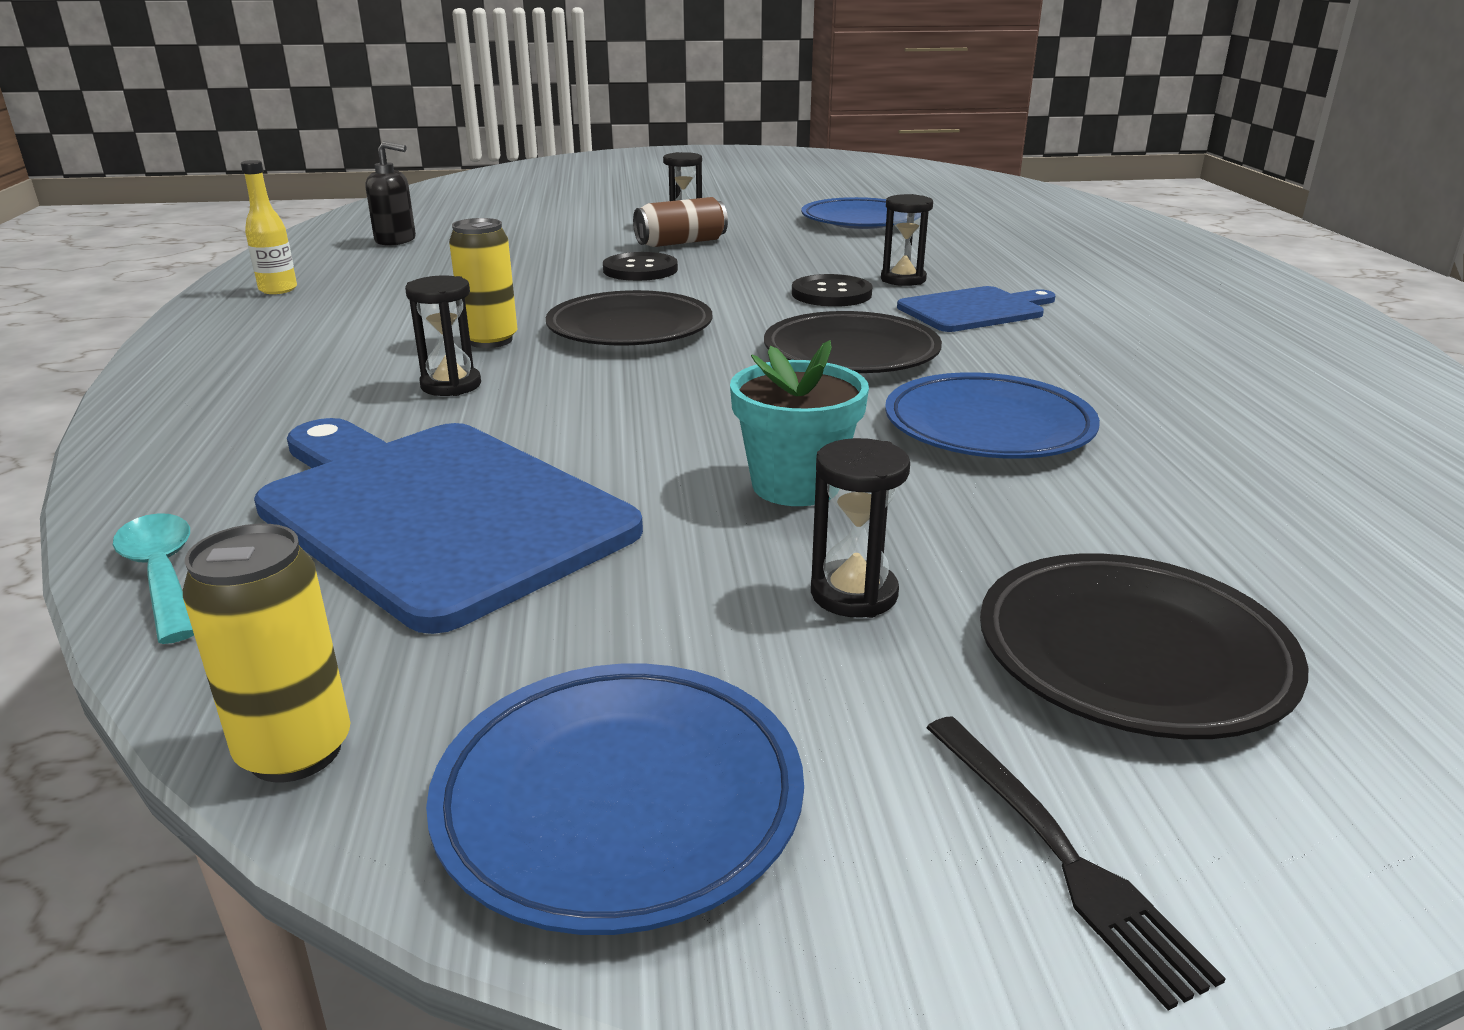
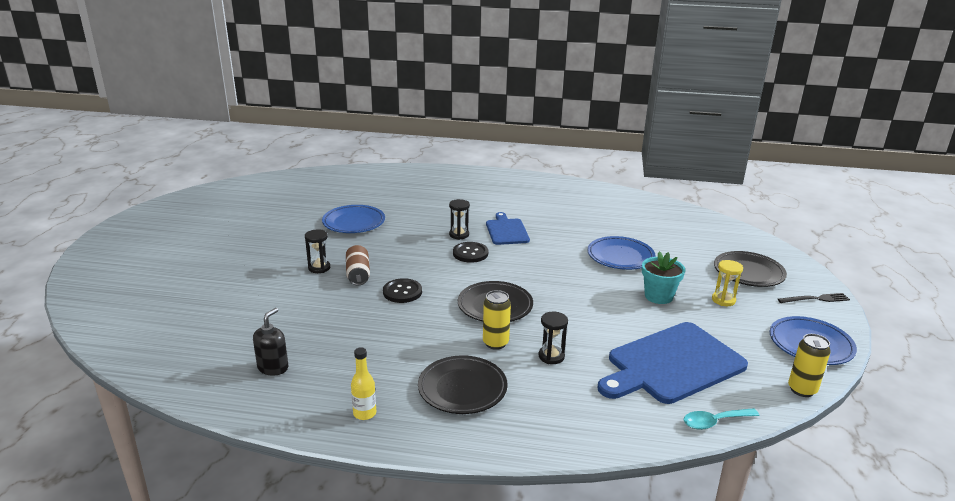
camera: 75 degrees left, 0 degrees up
(851, 353) = (545, 264): black plate -> black plate (462, 389)
(854, 594) = (723, 300): black hourglass -> yellow hourglass

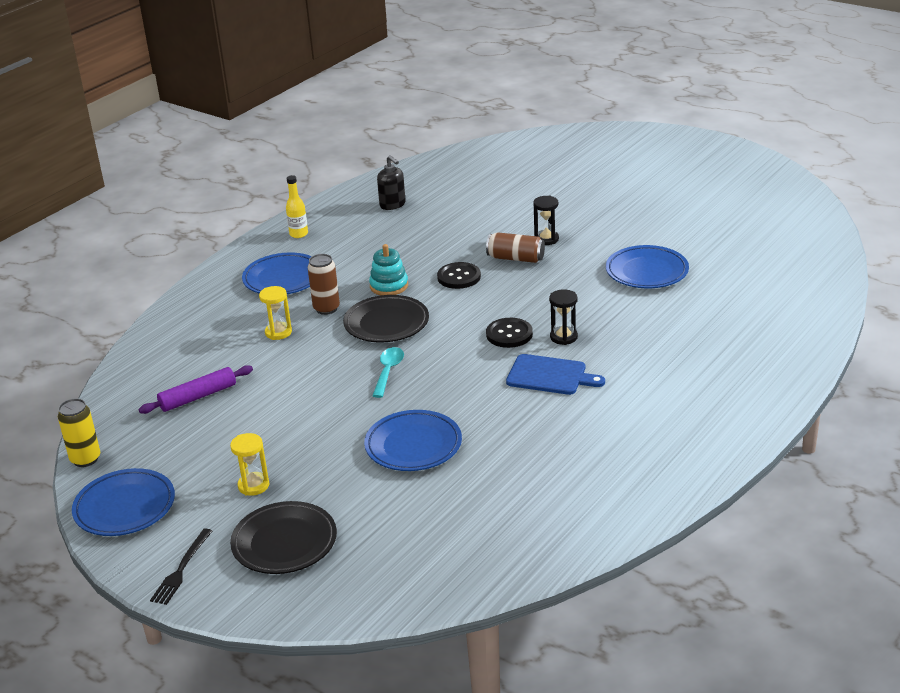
camera: 120 degrees right, 5 degrees up
(437, 322) = (389, 286): none -> turquoise stacking toy
(462, 389) = (283, 279): black plate -> blue plate
(495, 343) = (326, 308): yellow can -> brown can
(551, 356) = (278, 332): black hourglass -> yellow hourglass
(658, 296) = (306, 438): turquoise flower pot -> none
(672, 364) = (198, 397): blue cutting board -> purple rolling pin
(714, 422) = (114, 387): turquoise spoon -> turquoise spoon (388, 371)

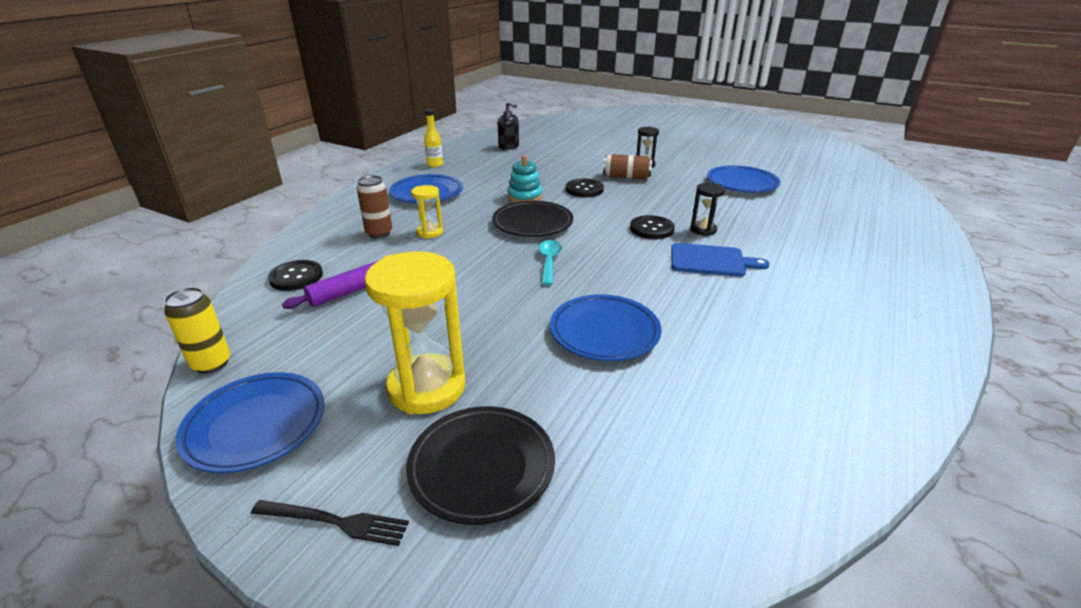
camera: 10 degrees left, 0 degrees up
(148, 380) = (296, 277): none -> black button
(181, 569) = (335, 522): black fork -> black fork turned 90 degrees counterclockwise
(253, 485) = (427, 387): yellow hourglass -> yellow hourglass, size x1.98
(326, 308) = (472, 213): brown can -> brown can (379, 233)

